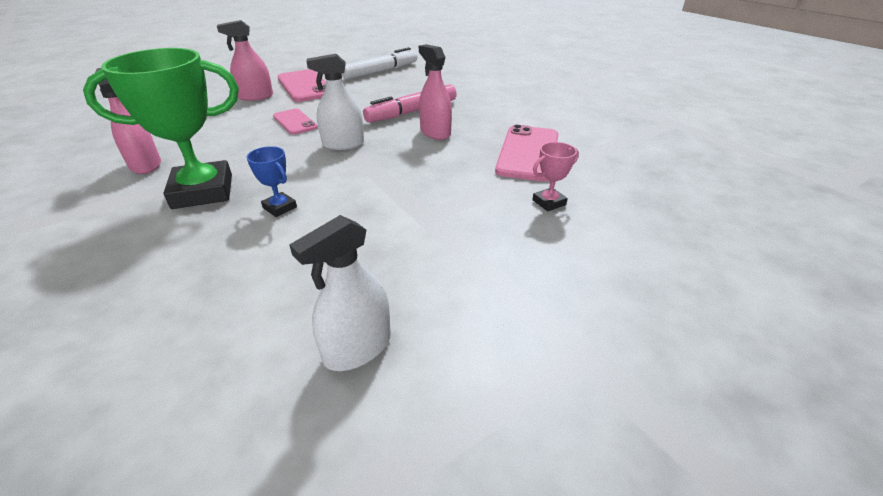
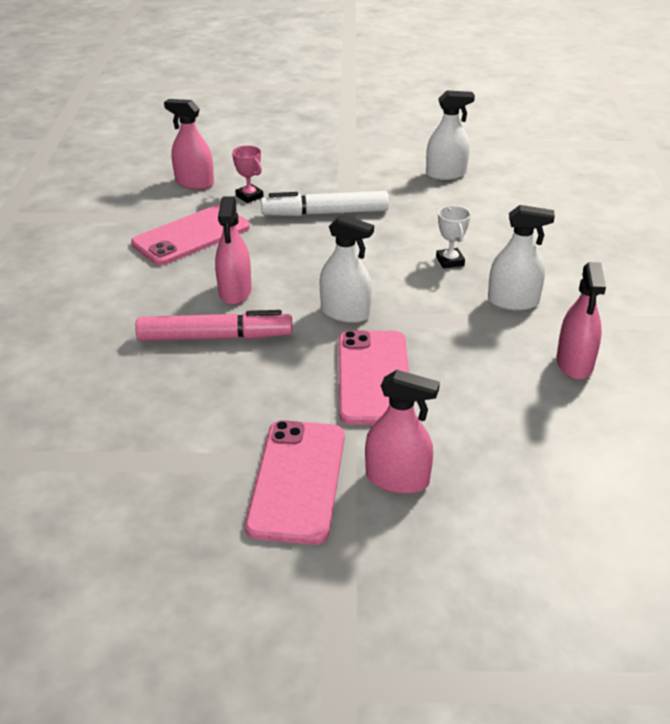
camera: 145 degrees left, 0 degrees up
(203, 191) = (513, 301): green trophy -> white spray bottle
(280, 207) = (450, 261): blue trophy -> white trophy
(295, 122) = (373, 377): pink phone -> pink phone, size x1.67
(381, 71) = (126, 478): white marker -> white marker (325, 213)
(549, 202) = (249, 196): pink trophy -> pink trophy turned 45 degrees clockwise
(621, 196) = (194, 183): none -> pink spray bottle

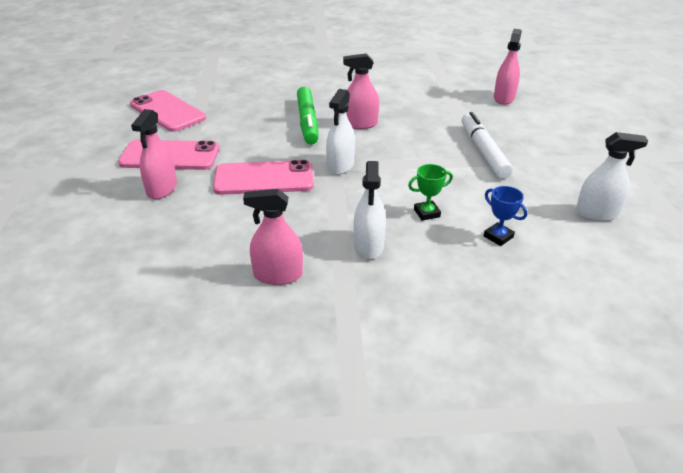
camera: 85 degrees right, 0 degrees up
(191, 236) = (427, 104): pink phone -> pink phone (167, 111)
(215, 337) = (307, 122): pink marker -> green marker
(249, 196) = (495, 119): pink trophy -> none
(446, 174) = (597, 213): white spray bottle -> white spray bottle turned 75 degrees counterclockwise
(450, 261) = (426, 213): white trophy -> green trophy
(488, 227) = (498, 237): none -> blue trophy

